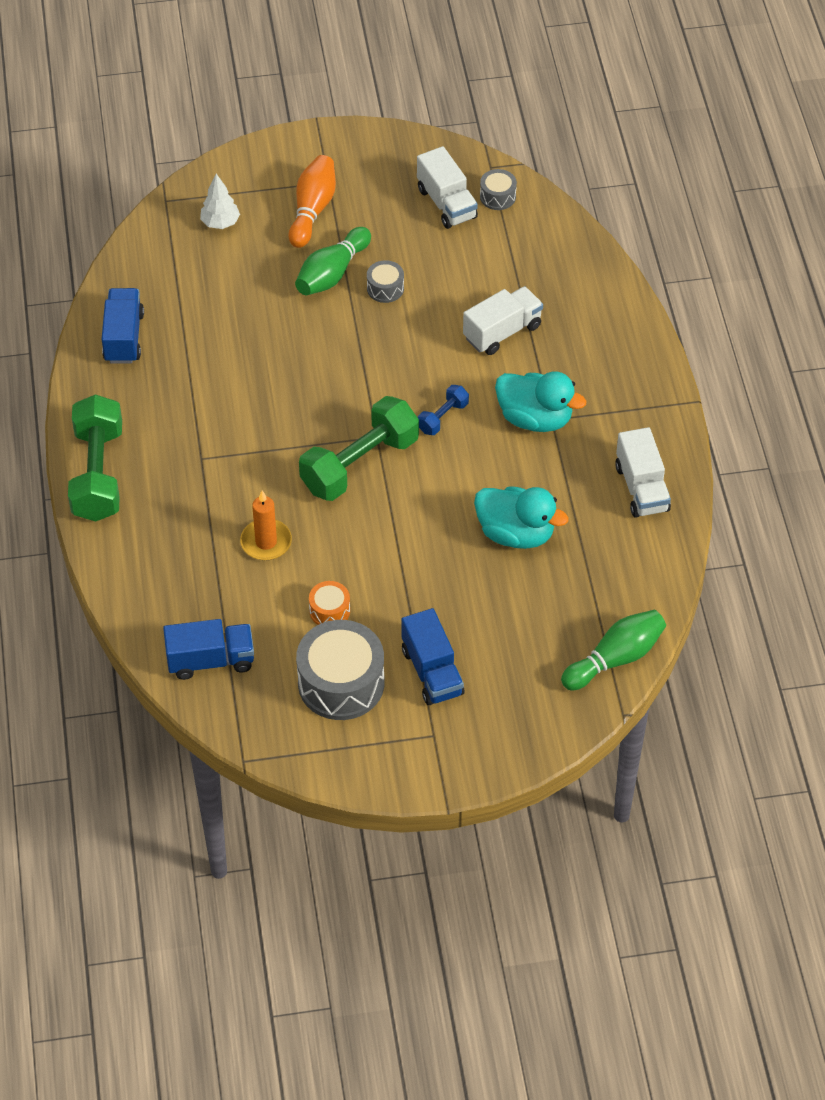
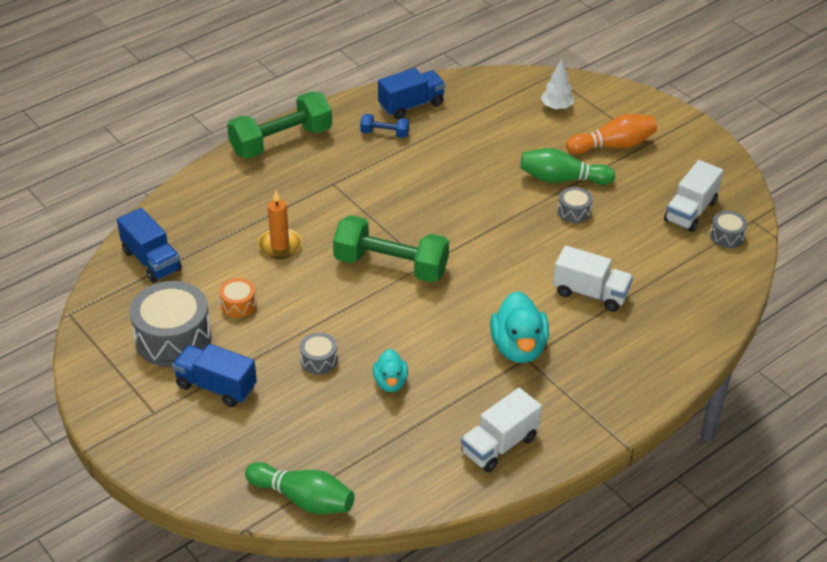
camera: 60 degrees right, 10 degrees down
(432, 672) = (216, 386): blue truck -> blue truck turned 75 degrees clockwise
(443, 417) = (474, 293): blue dumbbell -> blue dumbbell (384, 133)
(451, 576) = (319, 360): none -> grey drum
(516, 533) = (390, 382): turquoise duck -> turquoise duck, size x0.58

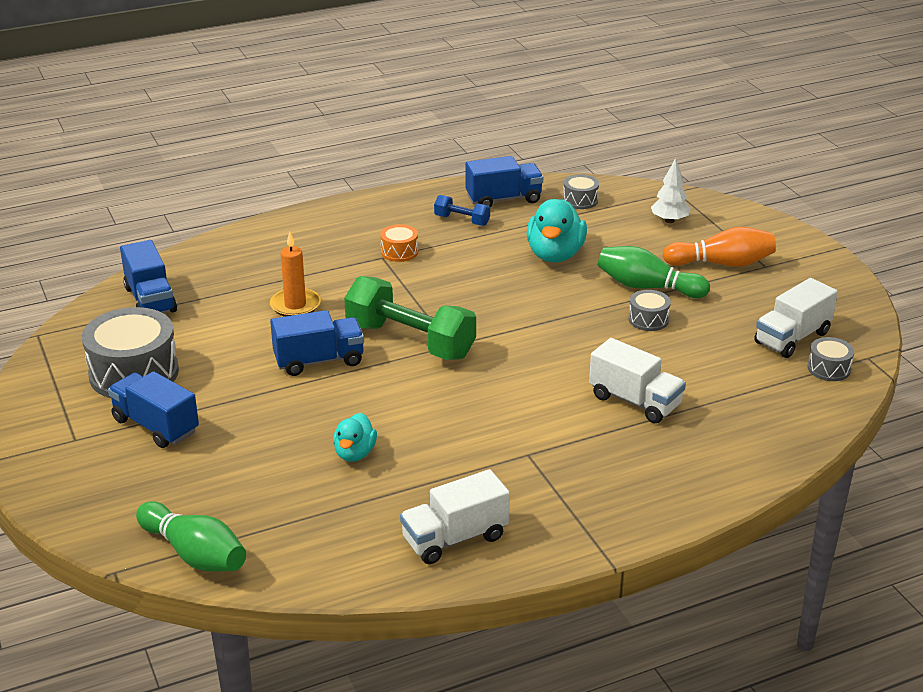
camera: 15 degrees right, 10 degrees down
(238, 305) = (221, 353): orange drum -> orange drum (399, 252)
(281, 141) = (345, 213): green dumbbell -> none
(319, 360) = (283, 419): grey drum -> grey drum (580, 200)
(324, 298) = (319, 361): none -> blue truck
(518, 348) = (523, 442): turquoise duck -> turquoise duck (555, 255)

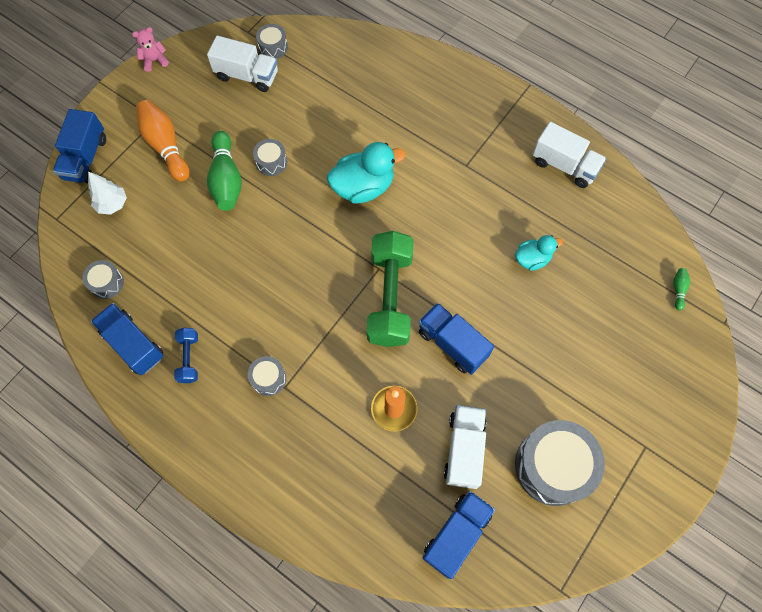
camera: 120 degrees left, 35 degrees up
(156, 426) = (594, 402): blue truck -> blue truck (85, 158)
(194, 554) = (678, 290): green bowling pin -> green bowling pin, size x0.43
(399, 252) = (268, 378): orange drum -> grey drum
(555, 255) = (211, 260): turquoise duck -> turquoise duck (363, 187)
(635, 401) = (374, 132): white truck -> white truck (464, 450)
(856, 285) = (154, 60): none -> pink teddy bear

